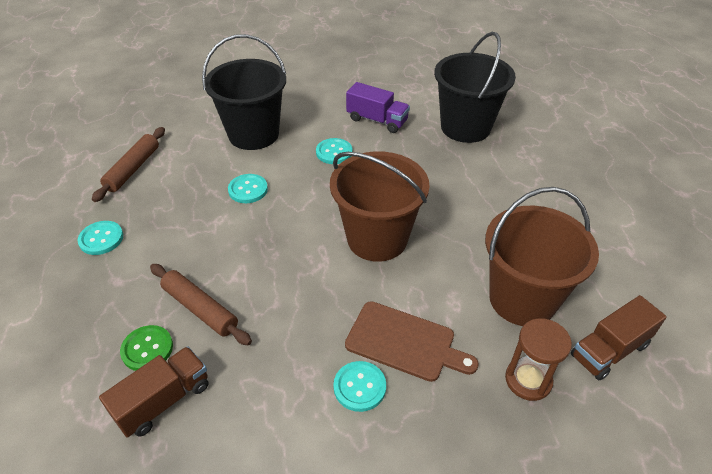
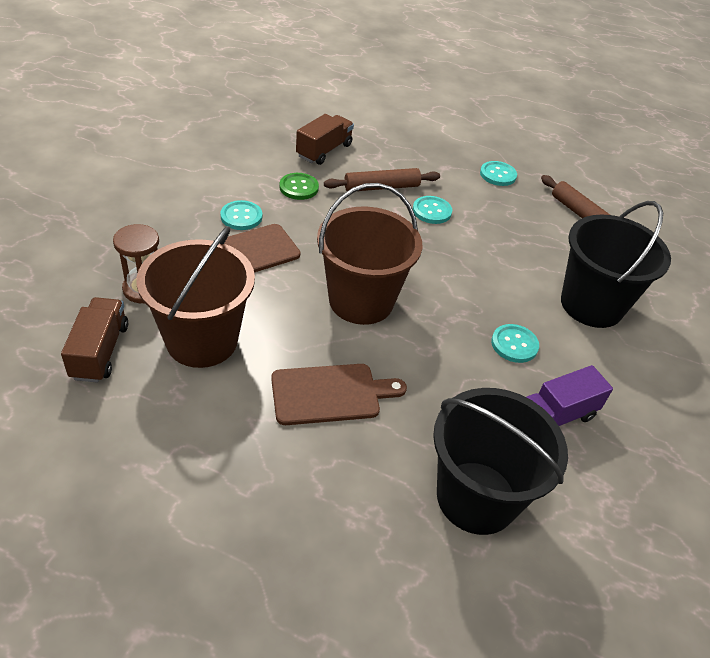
camera: 120 degrees right, 0 degrees up
(147, 349) = (369, 158): green button -> green button (299, 187)
(163, 401) = (324, 151): brown truck -> brown truck turned 135 degrees counterclockwise
(248, 190) = (498, 262): turquoise button -> turquoise button (432, 211)
(476, 208) = (330, 394): none -> brown cutting board

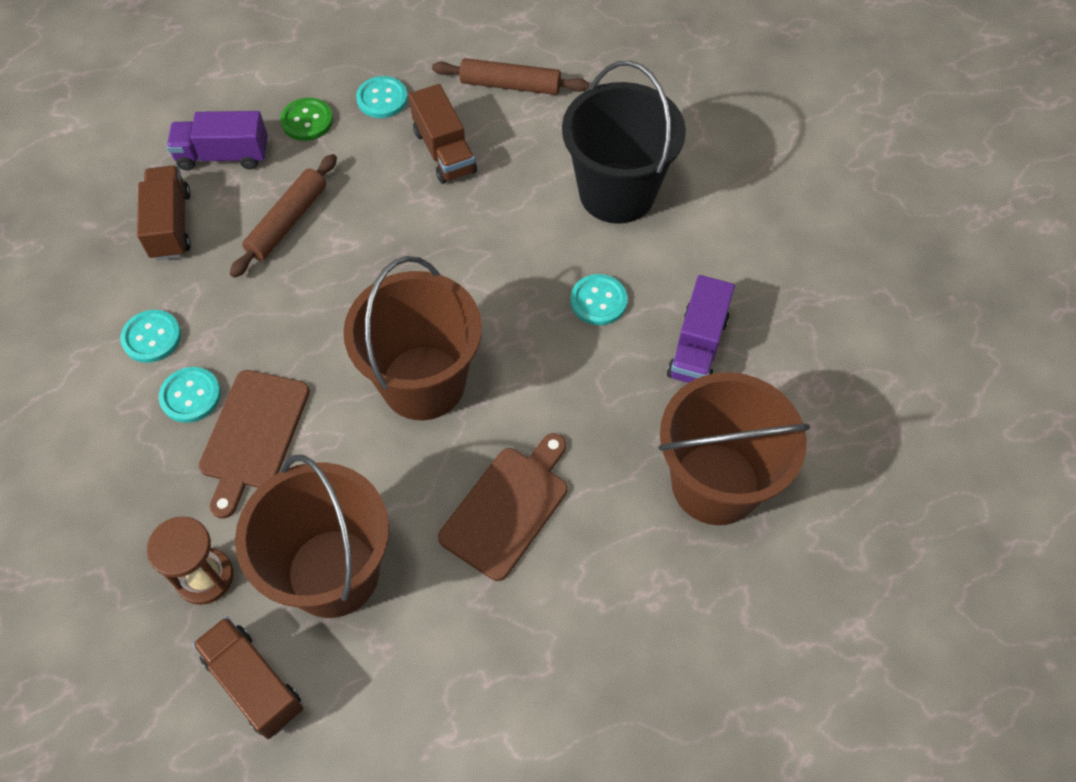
camera: 40 degrees left, 15 degrees up
(299, 187) = (204, 301): green button -> green button (307, 121)
(385, 143) = (223, 155): none -> purple truck
(432, 211) = (370, 208): turquoise button -> turquoise button (152, 337)
(476, 497) = (715, 483): black bucket -> brown bucket
(505, 217) = (444, 151): none -> brown truck

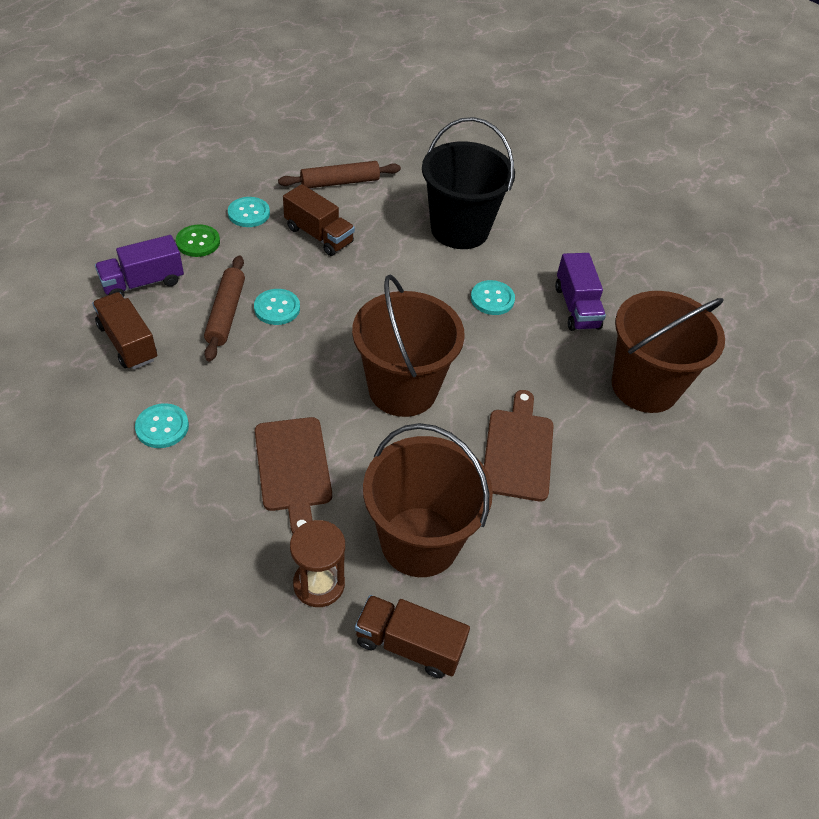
camera: 30 degrees left, 10 degrees down
(190, 396) = (223, 458): turquoise button -> turquoise button (277, 308)

